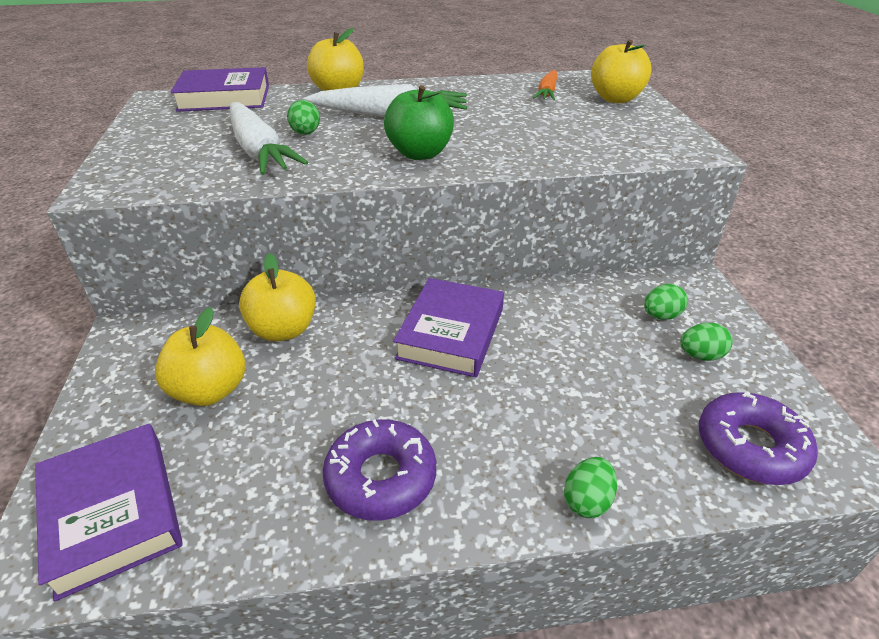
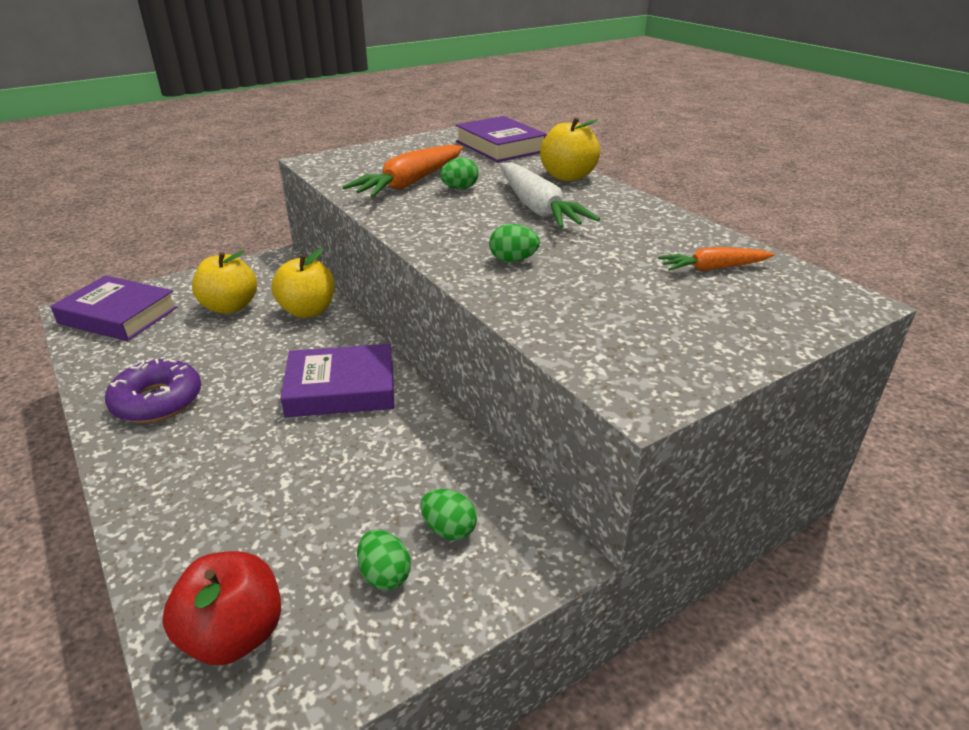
camera: 65 degrees right, 5 degrees down
(113, 512) = (118, 315): purple book -> purple book turned 75 degrees clockwise
(259, 151) = (410, 183): white carrot -> orange carrot
(420, 154) = (462, 238): green apple -> none
(587, 500) = (144, 515): green egg -> green egg (513, 260)
(616, 99) = (758, 315): yellow apple -> none
(750, 447) = (234, 635): purple donut -> red apple

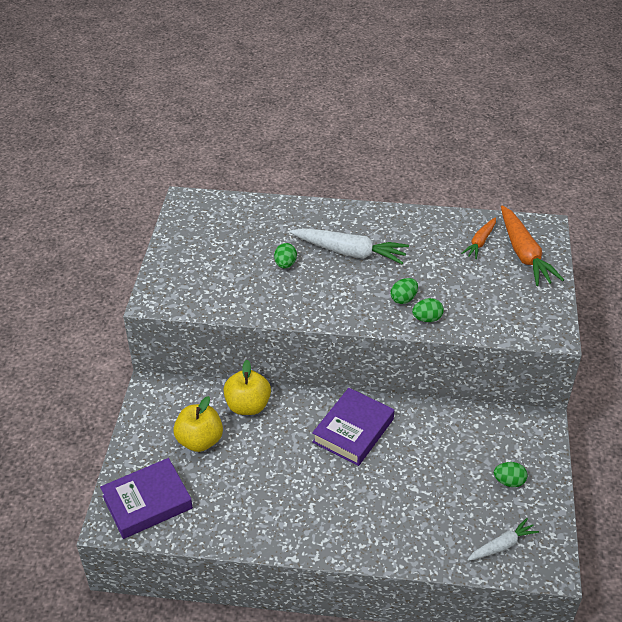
camera: 50 degrees left, 10 degrees up
(157, 401) = (286, 515): purple donut -> none
(234, 635) = (502, 545): red apple -> white carrot
(410, 183) = (251, 279): orange carrot -> orange carrot (524, 254)
(449, 529) = (500, 446): green egg -> green egg (427, 319)
(500, 146) = (233, 208): purple book -> none
(568, 177) = (319, 213): yellow apple -> none

